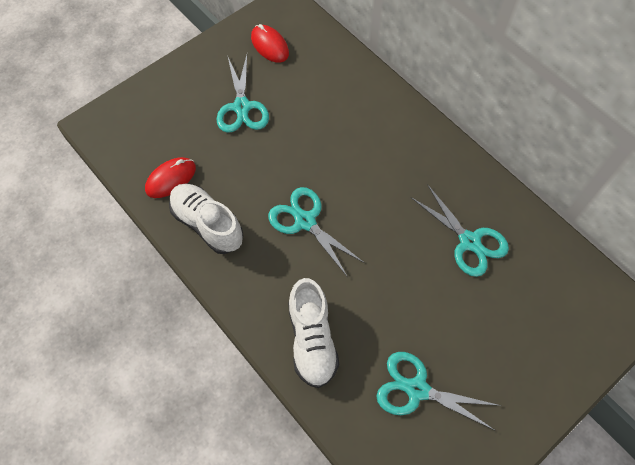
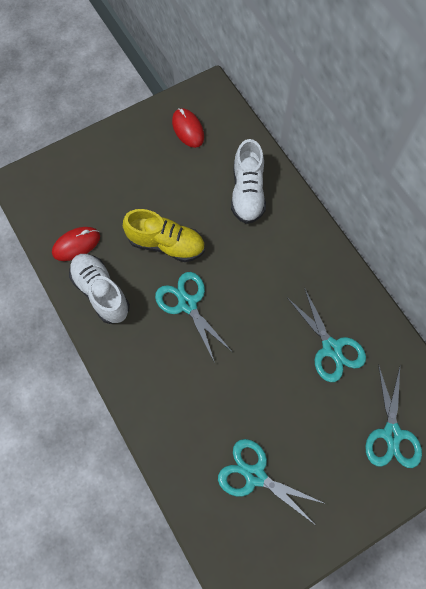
camera: 10 degrees right, 5 degrees up
(242, 107) = (151, 186): turquoise scissors -> turquoise scissors (392, 434)
(270, 163) = (166, 244): none -> yellow shoe
(312, 340) = (172, 414): white shoe -> white shoe (247, 193)

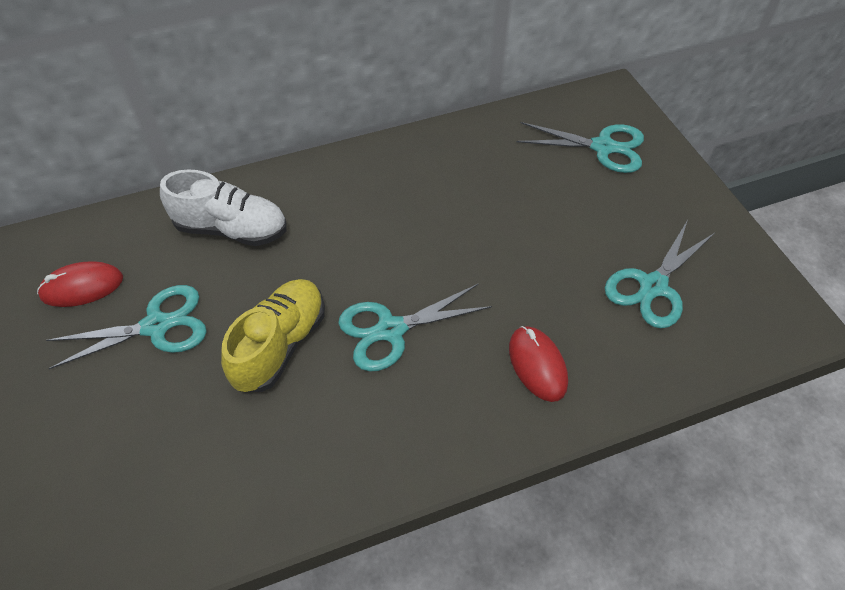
camera: 80 degrees left, 15 degrees down
(76, 245) = (233, 488): red mouse -> red mouse (537, 365)
(101, 292) = (339, 455): white shoe -> none
(331, 348) = (489, 180): turquoise scissors -> turquoise scissors (156, 326)

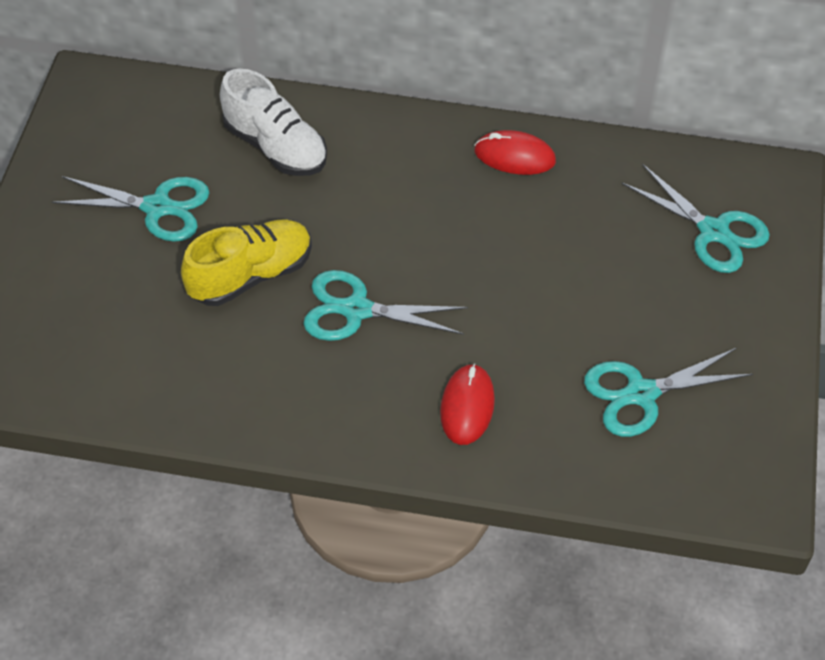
camera: 30 degrees right, 0 degrees up
(82, 287) = (115, 142): red mouse -> red mouse (514, 156)

